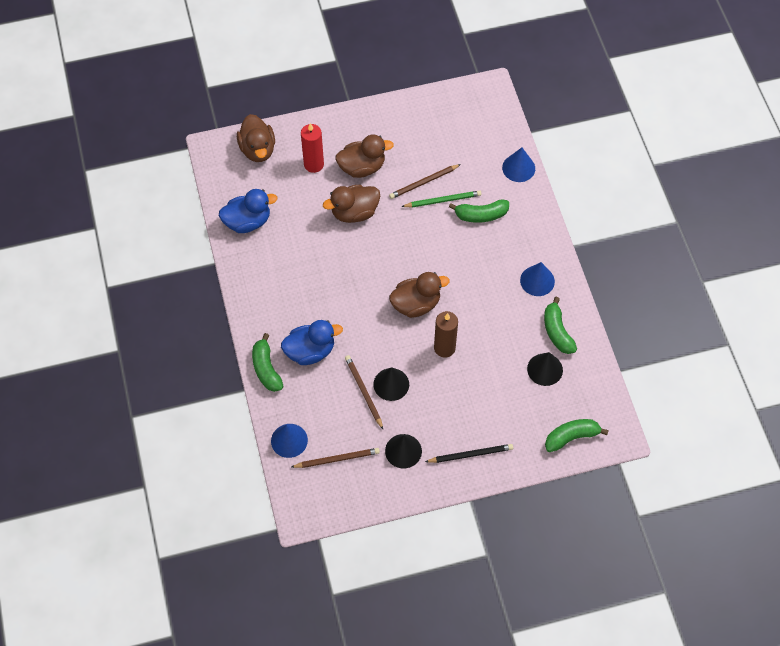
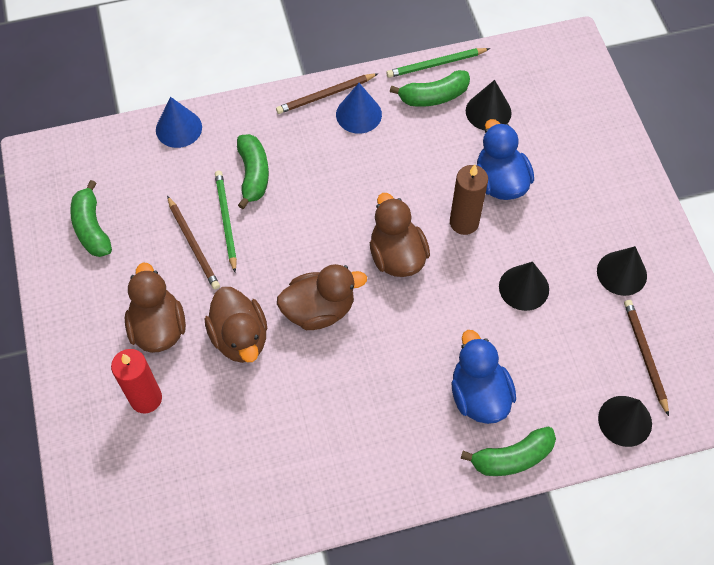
camera: 90 degrees left, 0 degrees up
(248, 222) = (248, 498): blue duck -> blue duck (500, 182)
(258, 149) = (107, 488): brown duck -> brown duck (319, 310)
(289, 440) = (625, 421): blue cone -> black cone
(363, 392) = (538, 322): brown pencil -> brown pencil (325, 95)
(470, 454) = (616, 195): black pencil -> none
(571, 437) = (579, 89): green banana -> green banana (92, 228)
(588, 334) = (436, 64): none -> green pencil

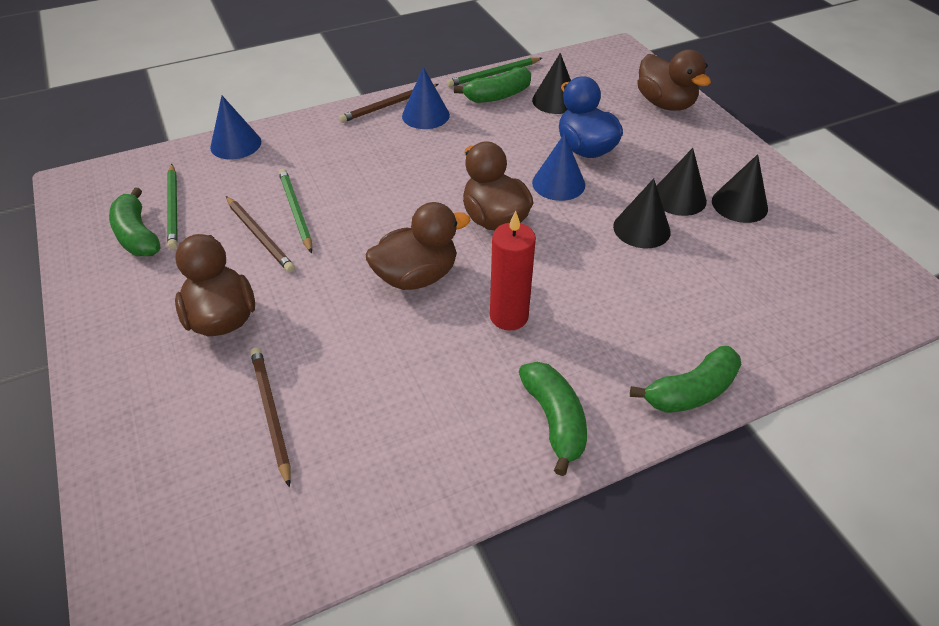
camera: 10 degrees left, 15 degrees down
(122, 201) = (173, 208): none -> green pencil
(146, 398) = (209, 394): red candle -> red candle (509, 316)
(240, 338) = (325, 315): brown duck -> brown duck (665, 104)
(253, 175) = (322, 171): green banana -> green banana (554, 420)
(464, 222) = (558, 183): brown candle -> blue cone
(479, 395) = (627, 333): blue duck -> none
(625, 421) = (806, 334): black cone -> black cone (678, 198)
(645, 355) = (798, 271): brown pencil -> brown pencil (271, 413)

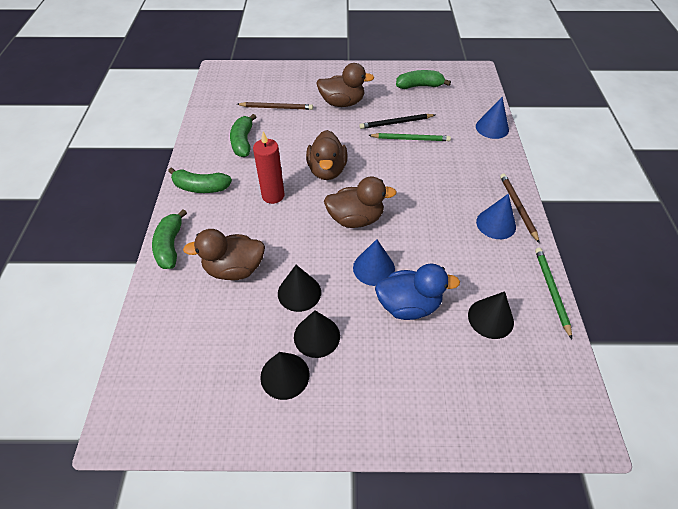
camera: 115 degrees right, 5 degrees up
(173, 208) = (436, 99): green pencil -> none
(260, 236) = (396, 123): brown pencil -> black pencil
(498, 96) = (512, 279): green banana -> green banana (243, 142)
(665, 104) = (454, 412): brown duck -> brown duck (234, 269)

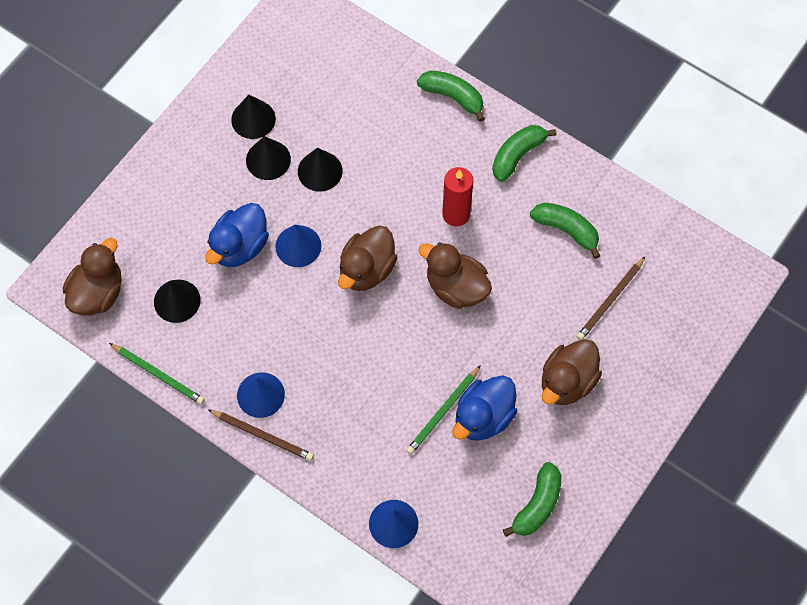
camera: 125 degrees right, 15 degrees up
(234, 269) = (385, 135): brown duck -> brown duck (98, 293)
(396, 123) = (483, 417): black pencil -> blue duck

